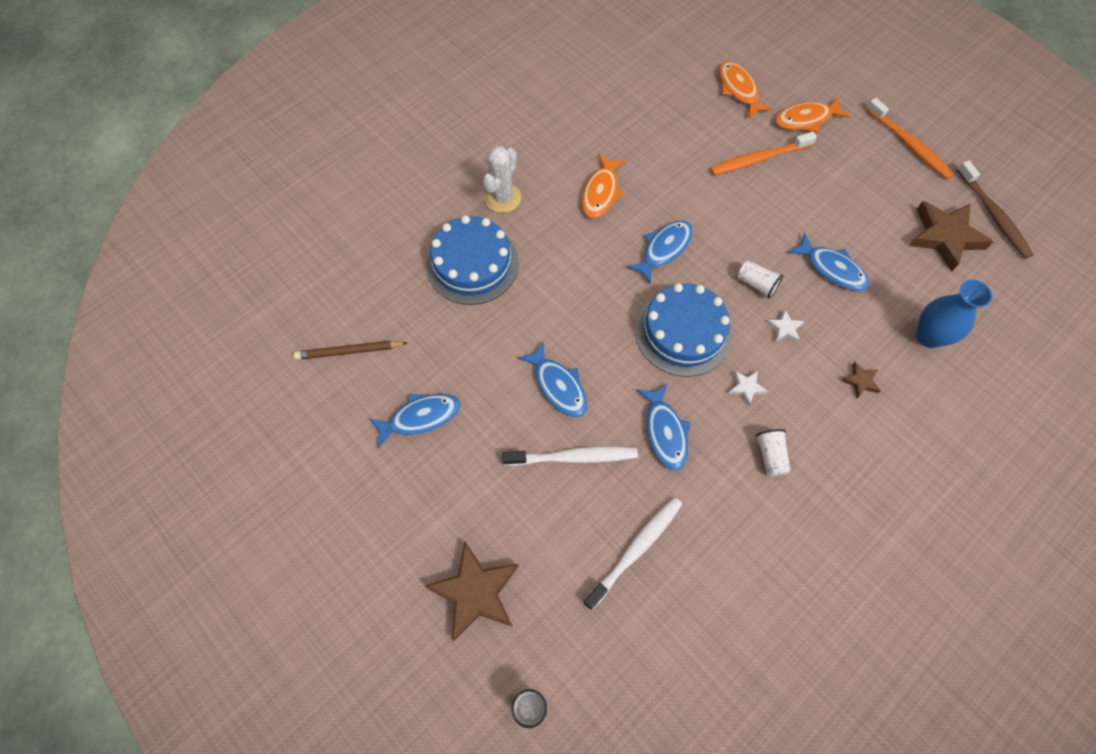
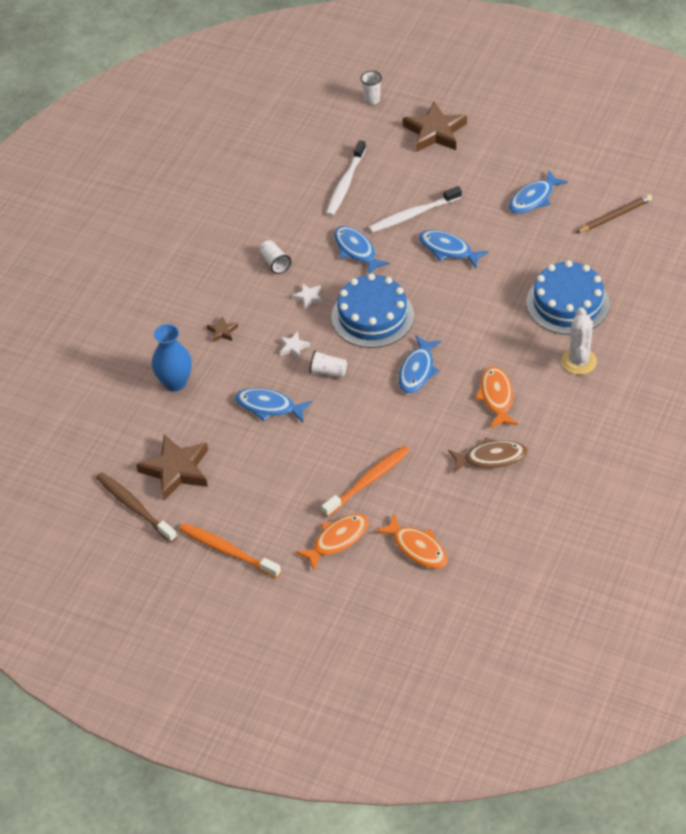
camera: 160 degrees right, 15 degrees down
(637, 139) = (491, 458): none -> brown fish

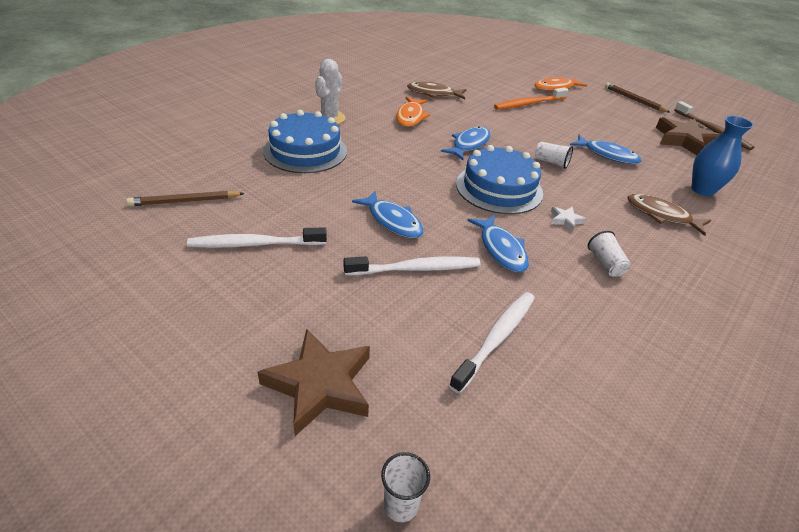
camera: 170 degrees left, 10 degrees down
(222, 331) = (661, 215): brown star -> brown fish
(228, 551) = (634, 100): orange toothbrush -> brown pencil
(293, 347) = (584, 186): white star -> none
(417, 548) = (502, 75): orange fish -> none
(533, 198) = (255, 244): blue fish -> white toothbrush

